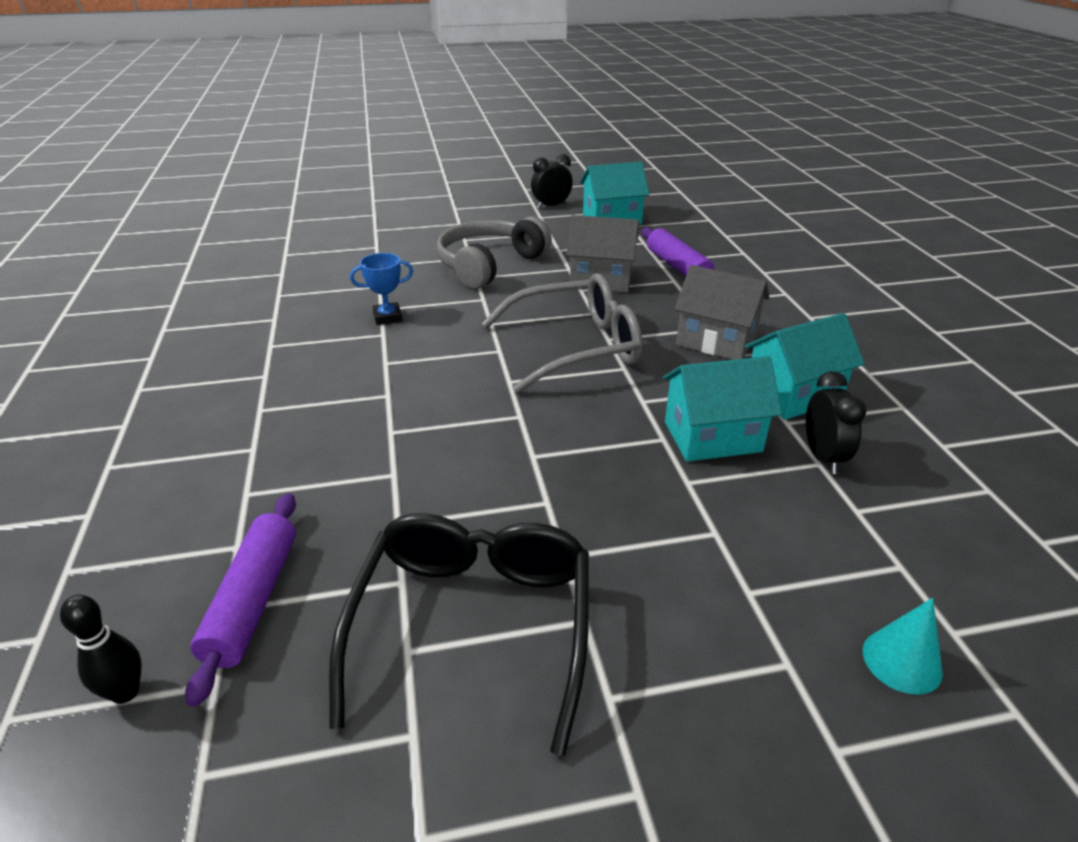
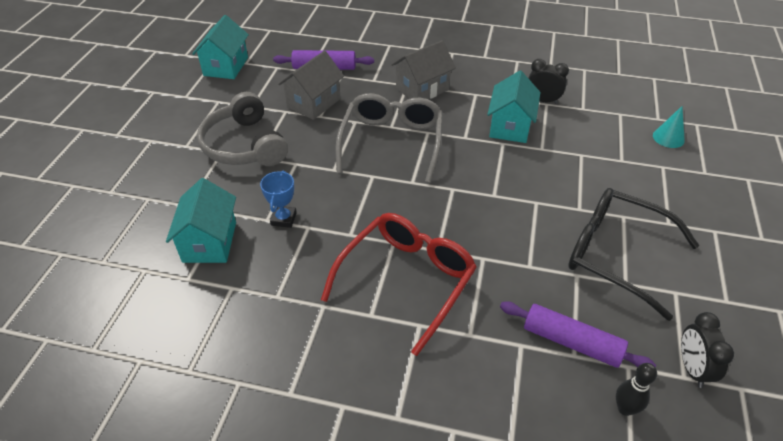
camera: 65 degrees left, 10 degrees up
(325, 421) = (406, 280): none -> red glasses
(551, 206) = (171, 85): black clock -> black clock (692, 368)
(793, 395) = (489, 87): turquoise house -> turquoise house (210, 242)

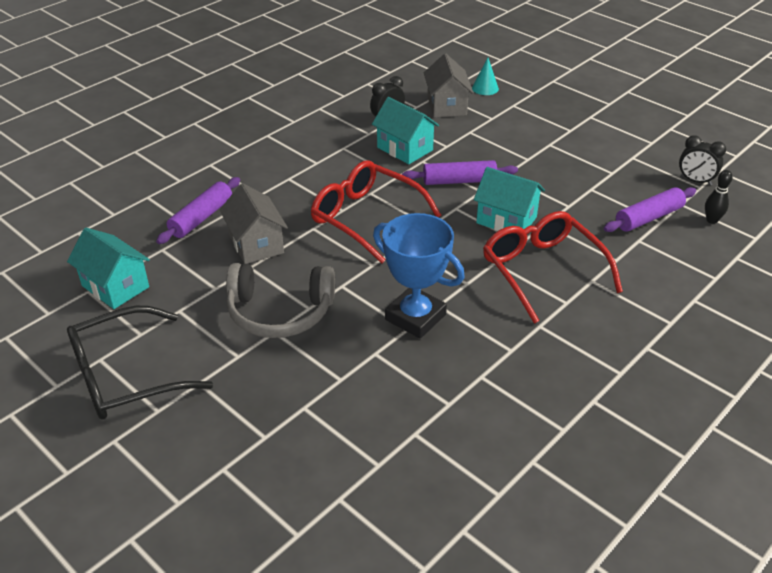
camera: 60 degrees left, 5 degrees down
(210, 242) = (409, 375): turquoise house -> turquoise house (506, 220)
(283, 219) = (415, 317): blue trophy -> blue trophy, size x1.97
(391, 142) = (366, 218): grey glasses -> red glasses
(422, 89) = (305, 172): grey house -> grey house (446, 106)
(495, 176) = (459, 181): none -> purple rolling pin
(616, 255) = (584, 164): black glasses -> black glasses (125, 376)

